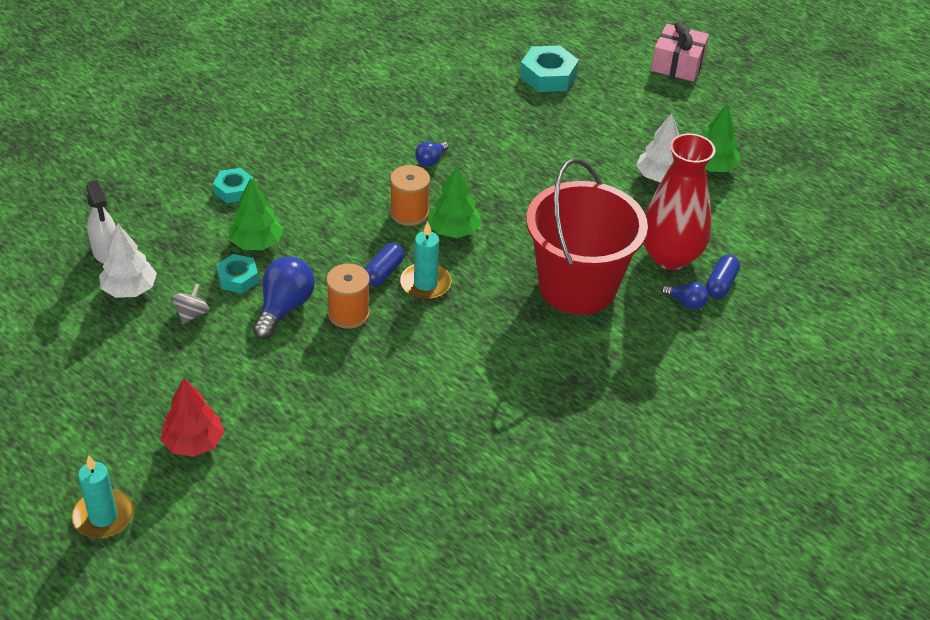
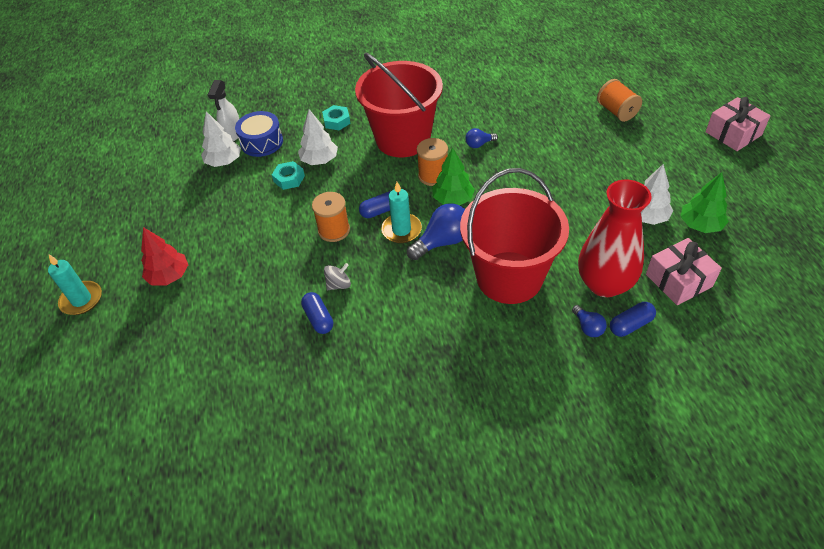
camera: 40 degrees right, 5 degrees up
(158, 248) = (262, 142): none -> blue drum
(192, 314) = (243, 191): grey spinning top -> grey spinning top (339, 284)
(256, 243) = (319, 160): green tree -> white tree
(284, 308) = (298, 209): blue light bulb -> blue light bulb (442, 242)
(337, 184) = (403, 139): none -> red bucket
(417, 409) = (318, 318): none -> blue capsule
(548, 76) = (616, 111): turquoise nut -> orange spool
(731, 227) = (678, 280): none -> pink gift

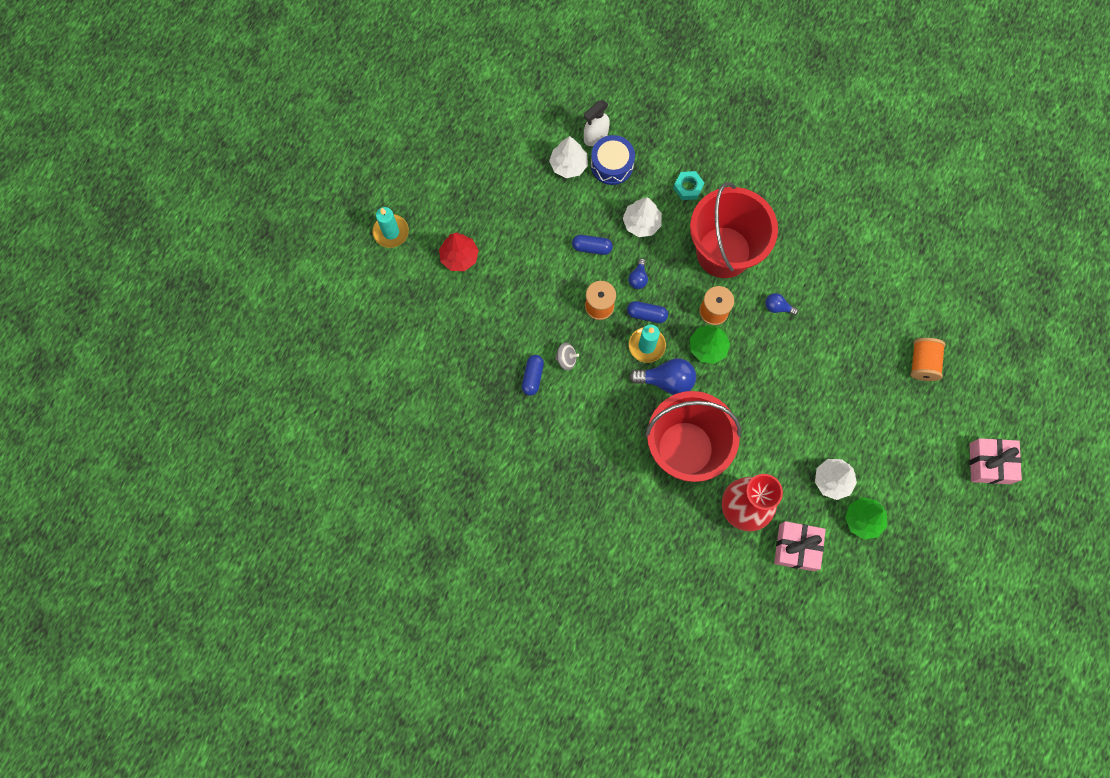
camera: 35 degrees right, 25 degrees up
(289, 179) = (604, 225): turquoise nut -> none
(588, 327) = (699, 529): blue light bulb -> blue light bulb (638, 278)
(630, 325) = (728, 551): blue capsule -> blue capsule (592, 247)

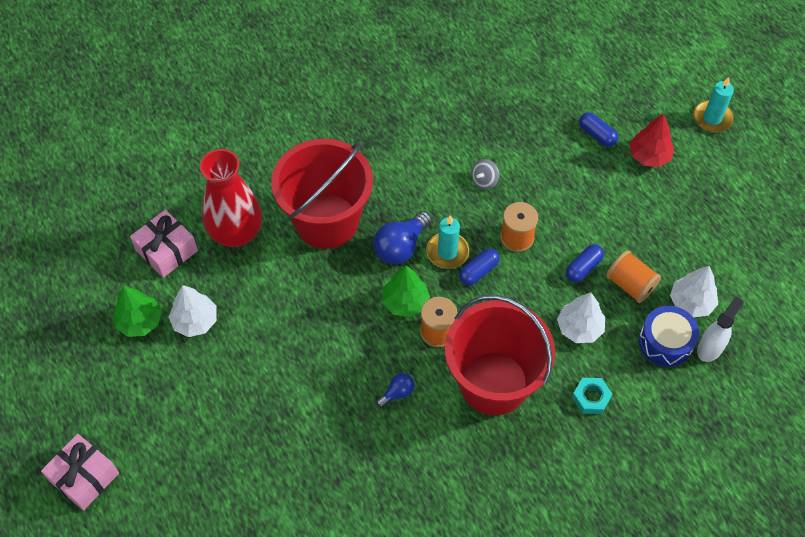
camera: 125 degrees right, 15 degrees down
(532, 377) = (487, 146): blue capsule -> blue capsule (597, 135)
(595, 136) = (710, 347): white spray bottle -> white spray bottle turned 45 degrees clockwise
(638, 278) = (521, 287): blue light bulb -> none
(922, 363) = (231, 491): orange spool -> orange spool (630, 284)

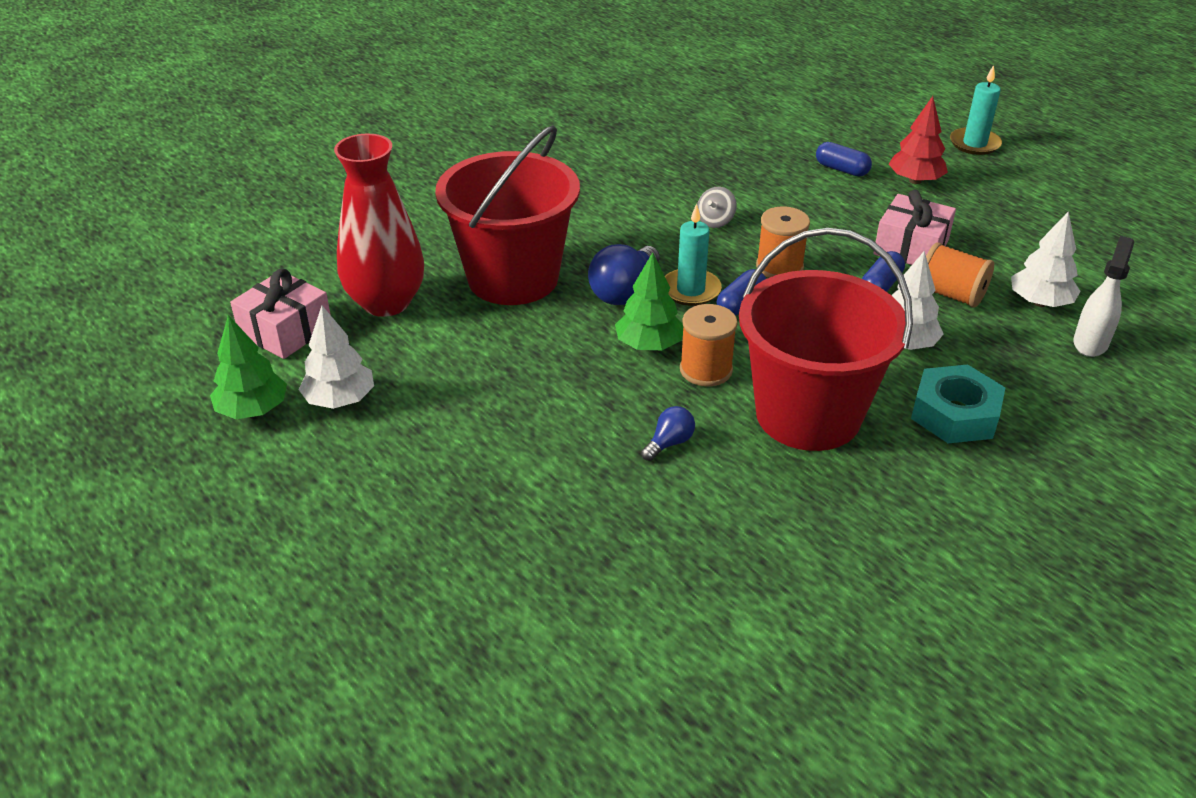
camera: 10 degrees left, 20 degrees down
(84, 477) = (174, 613): pink gift -> pink gift (911, 247)
(591, 398) = (954, 414): turquoise nut -> turquoise nut, size x1.59
(665, 342) = (1027, 344): blue drum -> none

